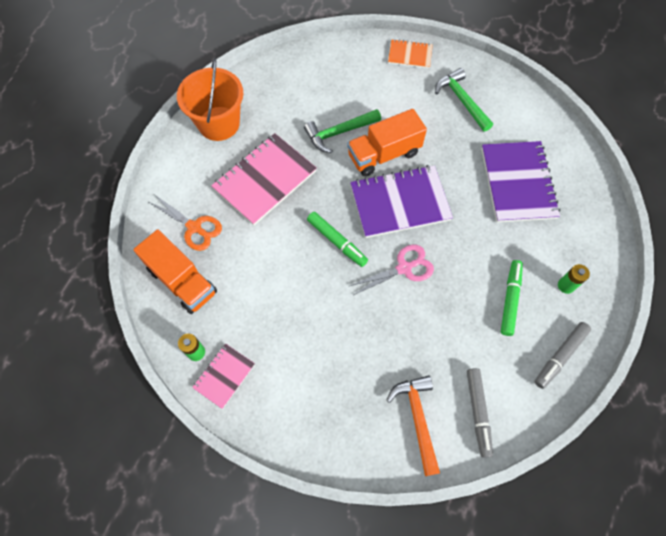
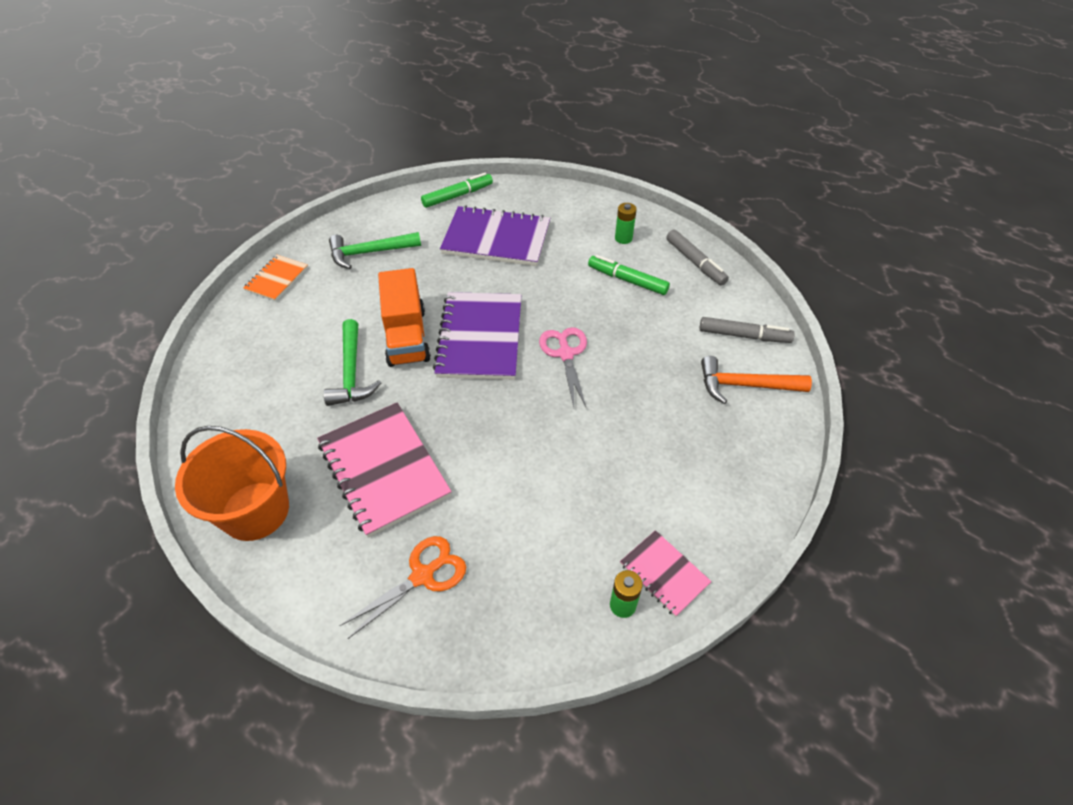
camera: 75 degrees left, 15 degrees down
(182, 281) = (506, 607): orange truck -> none
(337, 242) = (509, 409): green marker -> green marker (457, 196)

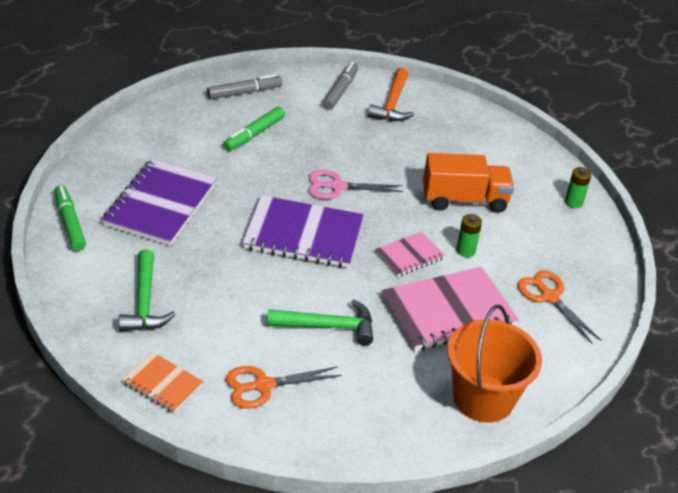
camera: 85 degrees left, 10 degrees down
(274, 338) = (263, 385): none -> orange scissors
(406, 336) = (288, 284): orange truck -> orange truck (464, 200)
(623, 238) = (194, 124): green battery -> green battery (465, 250)
(664, 574) = (551, 179): pink notebook -> pink notebook (409, 256)

